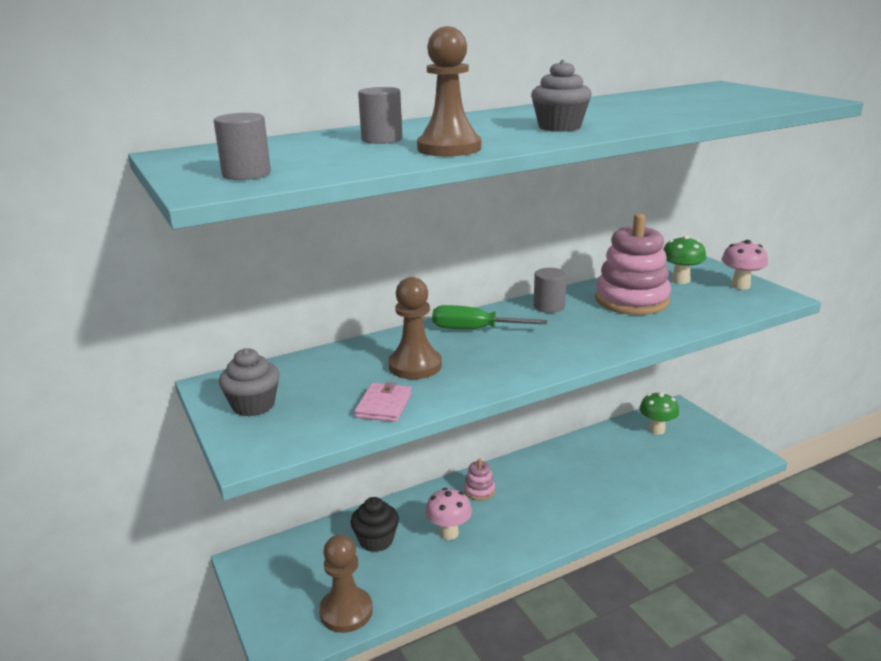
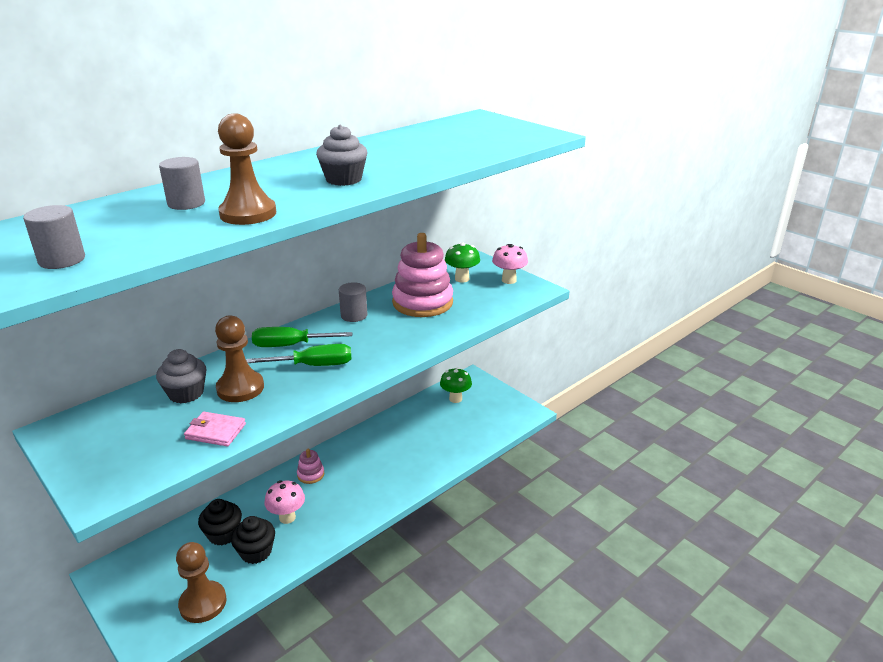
camera: 15 degrees left, 5 degrees up
(253, 405) = (94, 447): grey cupcake -> grey cupcake (186, 393)
(384, 405) = (215, 431): pink wallet -> pink wallet turned 75 degrees counterclockwise
(410, 565) = (256, 552): none -> black cupcake
(499, 351) = (313, 365): none -> green screwdriver

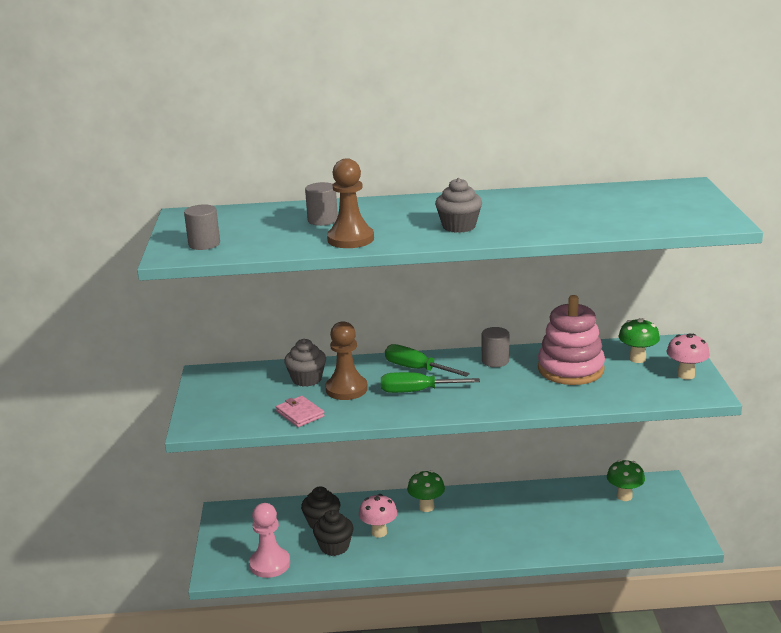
camera: 40 degrees right, 5 degrees down
(203, 603) = (270, 564): brown pawn -> pink pawn
(311, 474) = (426, 507): pink stacking toy -> green mushroom
(313, 365) = (417, 391): green screwdriver -> green screwdriver turned 150 degrees clockwise

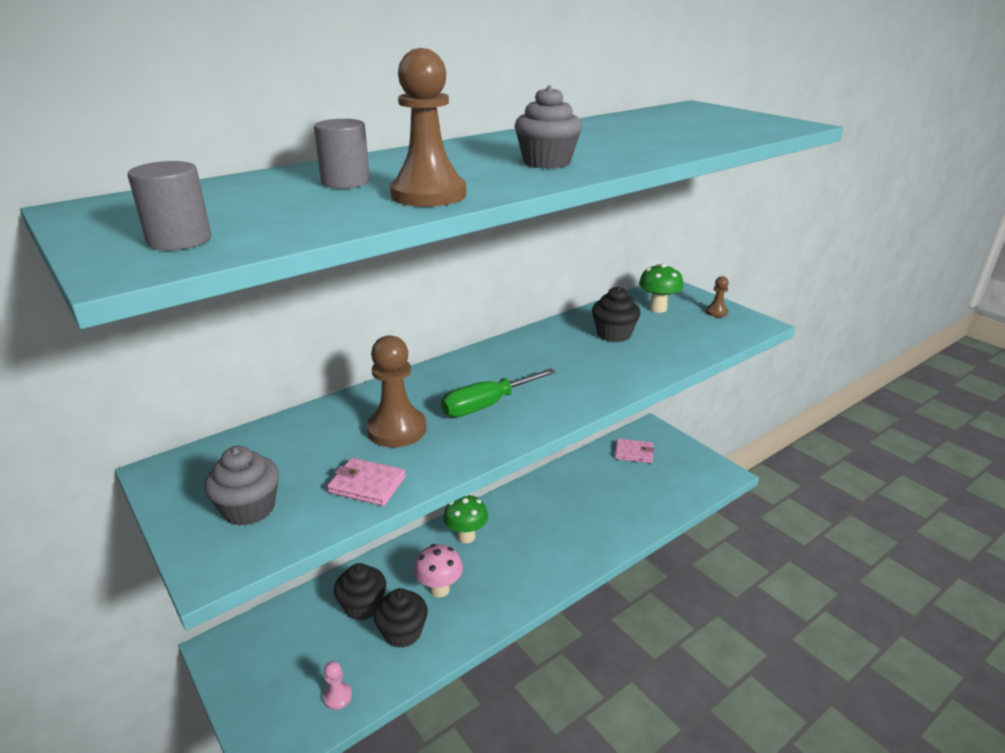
camera: 35 degrees left, 5 degrees up
(270, 564) = (337, 697): pink pawn -> pink pawn, size x0.49
(307, 379) = (329, 432): grey cupcake -> grey cupcake (249, 509)
(416, 369) = (456, 379): green screwdriver -> none
(495, 361) = (531, 346): grey cylinder -> none
(570, 369) = (613, 334): pink stacking toy -> black cupcake
(624, 496) = (634, 453): green mushroom -> pink wallet
(685, 375) = (716, 312): pink mushroom -> brown pawn

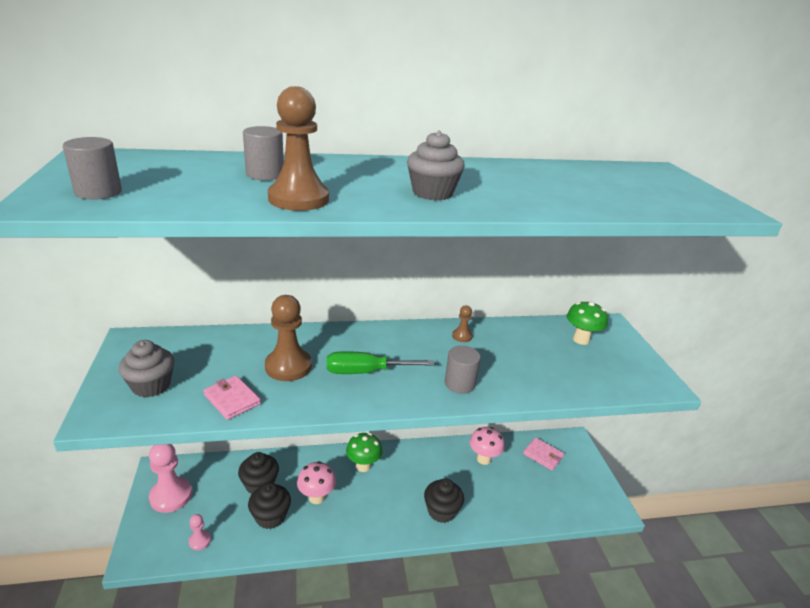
camera: 25 degrees right, 0 degrees up
(259, 668) = (171, 496): none -> pink pawn
(582, 479) = (483, 459): none -> pink mushroom
(589, 383) = (459, 384): none -> grey cylinder
(613, 334) = (520, 349): black cupcake -> black cupcake (441, 511)
(716, 312) = (633, 361): brown pawn -> brown pawn (462, 336)

